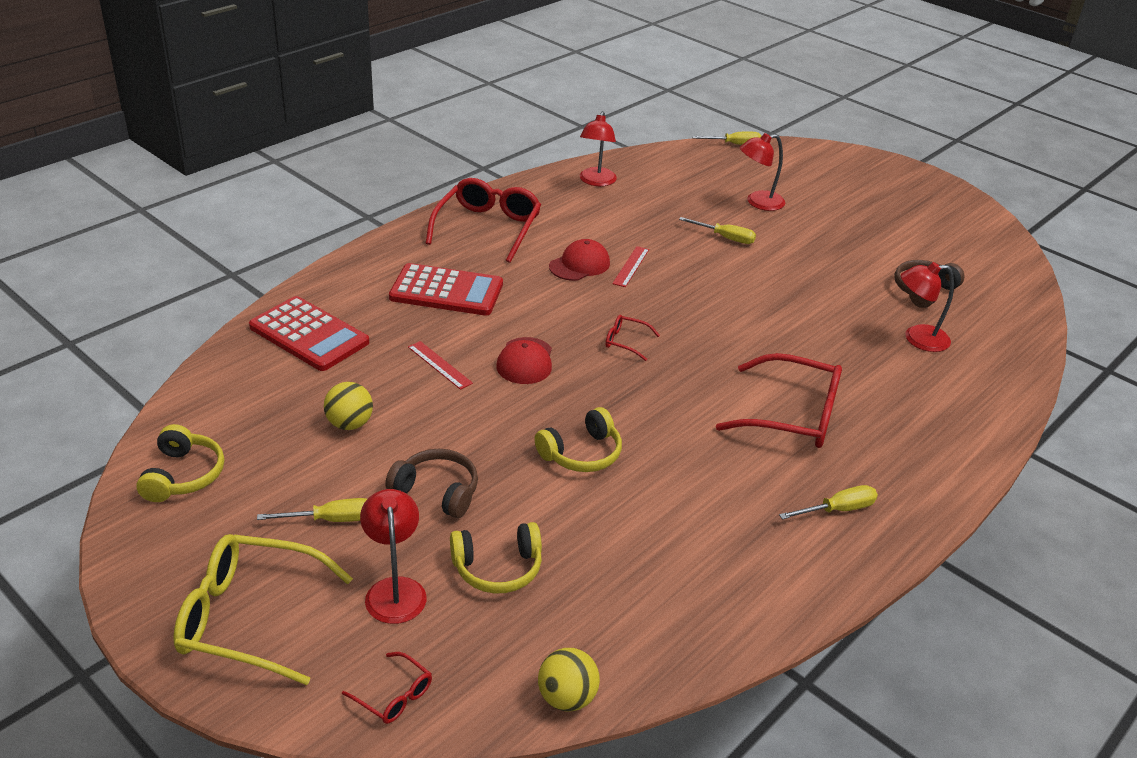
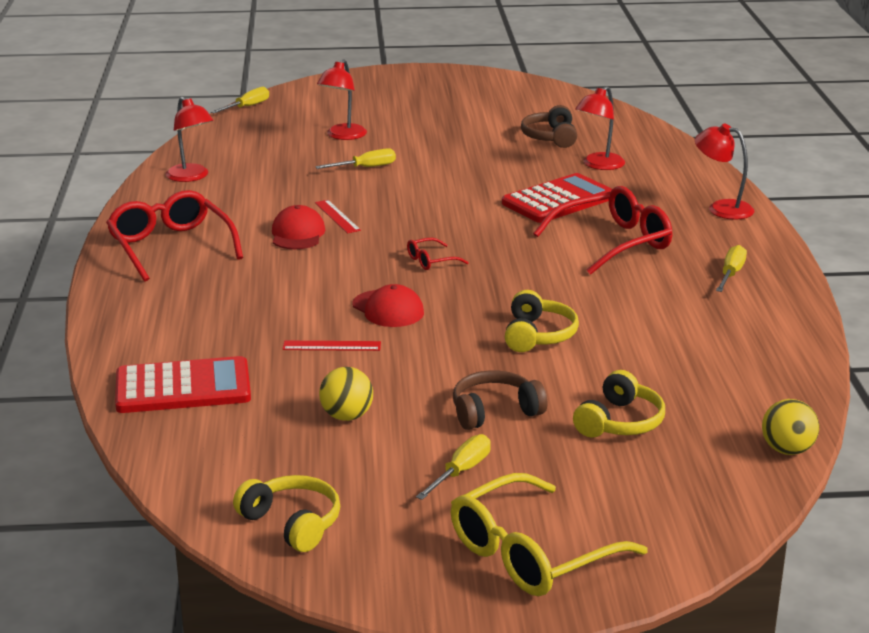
camera: 45 degrees left, 10 degrees down
(394, 696) = (703, 519): red glasses -> none
(395, 590) = (586, 475): red lamp -> red lamp (721, 208)
(446, 291) = (232, 302): red calculator -> red calculator (559, 200)

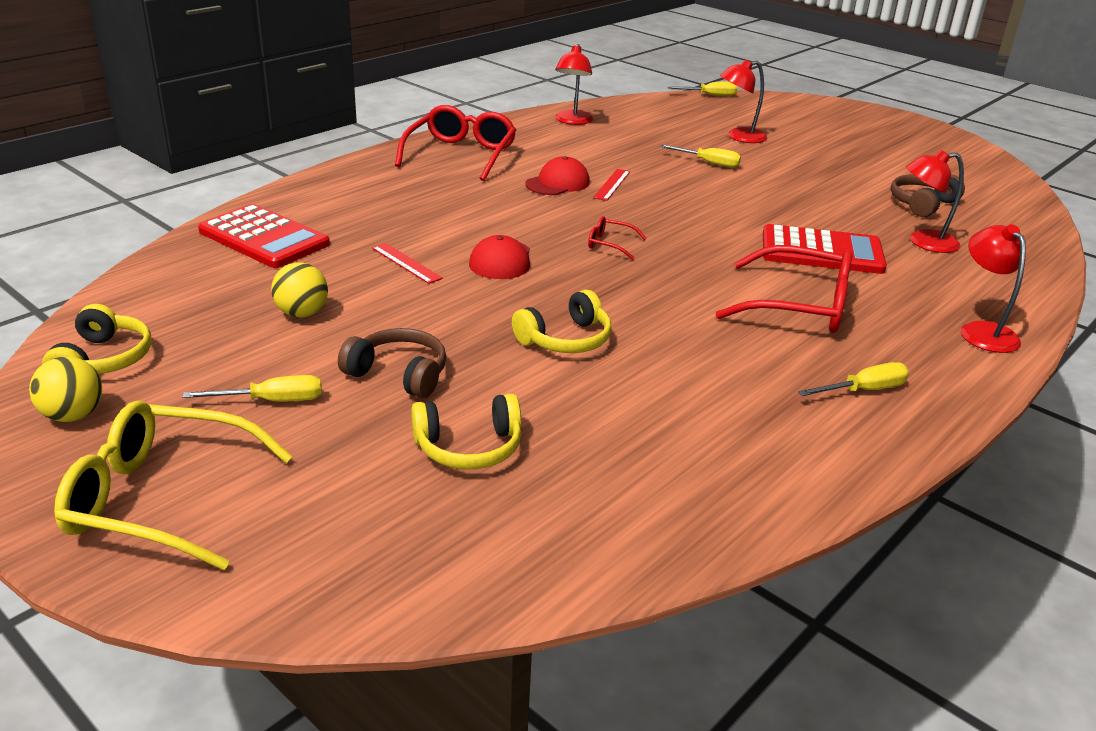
camera: 45 degrees right, 5 degrees up
(787, 450) = (556, 582): yellow ball -> yellow ball (73, 415)

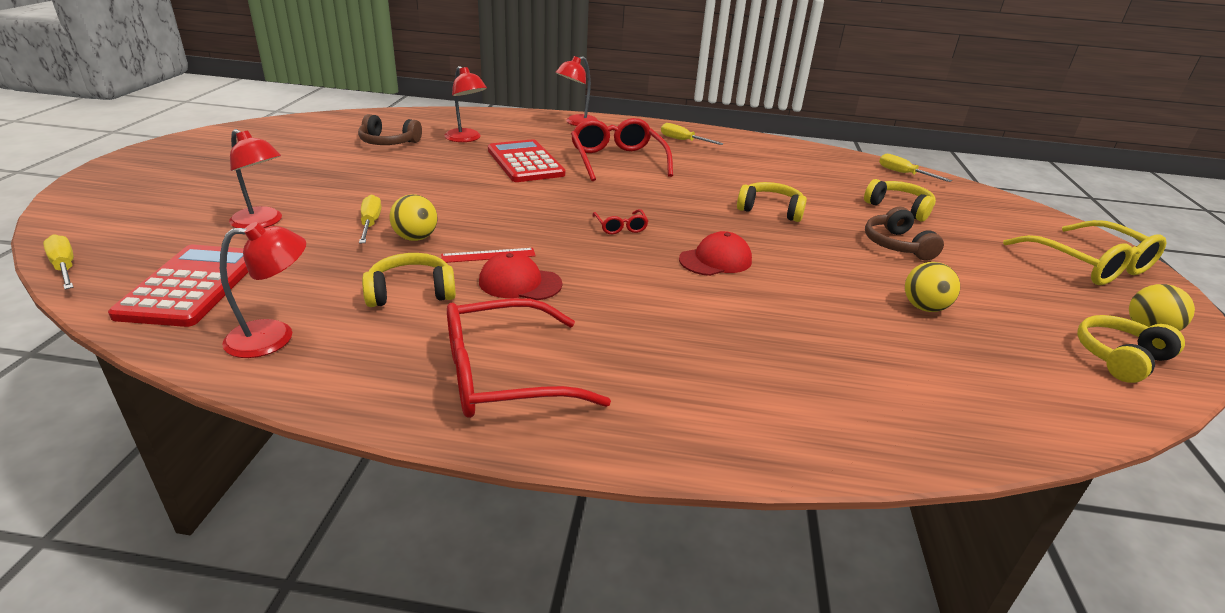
camera: 125 degrees left, 0 degrees up
(263, 238) = (891, 399): red calculator -> red calculator (192, 286)
(272, 401) = (993, 272): yellow screwdriver -> yellow screwdriver (903, 174)
(406, 263) = (789, 297): red ruler -> none
(584, 154) = (411, 292): none -> yellow headphones
(668, 171) = (415, 238): none -> yellow ball

